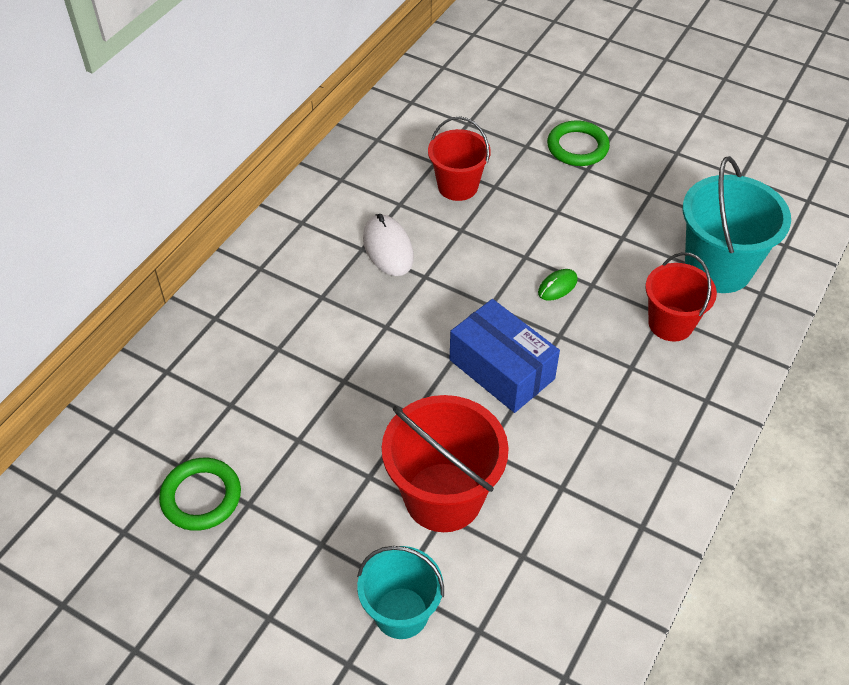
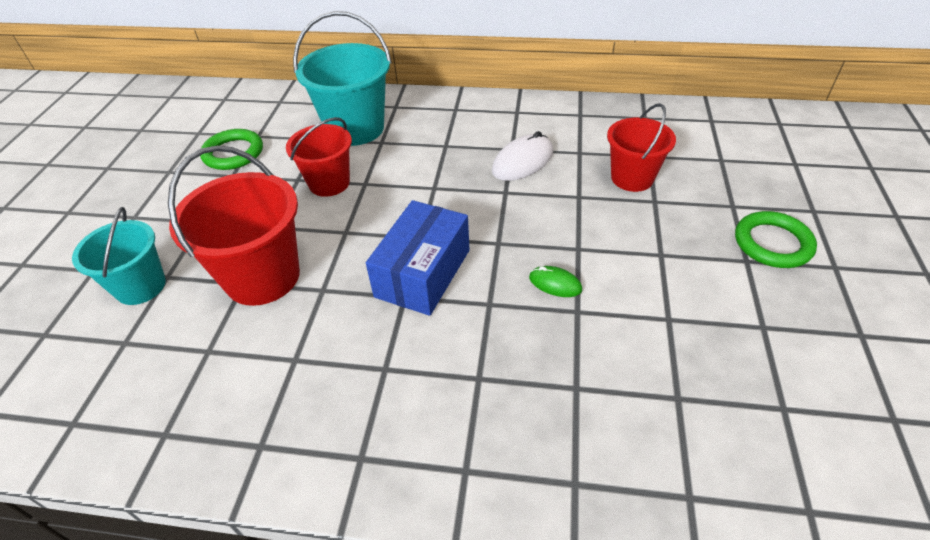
camera: 70 degrees right, 5 degrees down
(670, 323) = (566, 400): red bucket -> red bucket (329, 183)
(718, 268) = (696, 431): turquoise bucket -> turquoise bucket (355, 129)

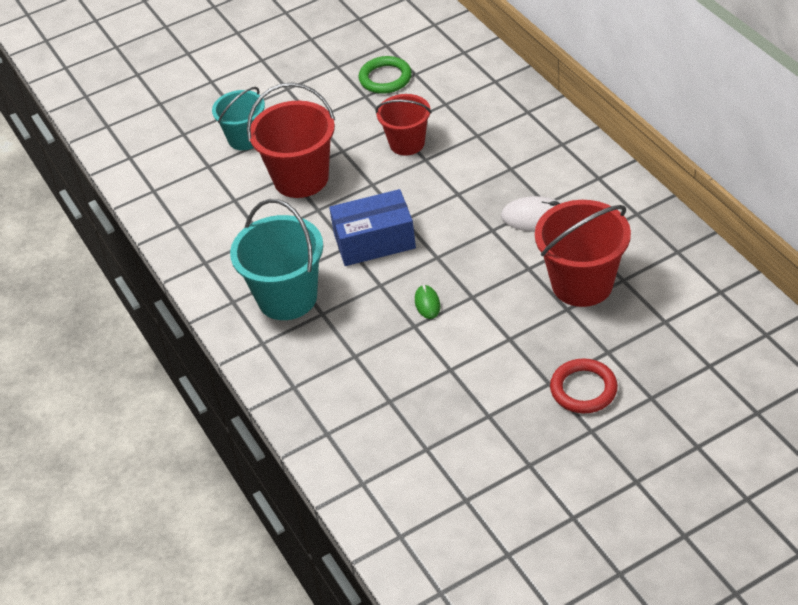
camera: 55 degrees right, 0 degrees up
(355, 129) = (477, 112): turquoise bucket -> turquoise bucket (287, 298)
(632, 178) = (582, 284): red bucket -> red bucket, size x1.55
(772, 243) = (583, 389): green ring -> red ring

